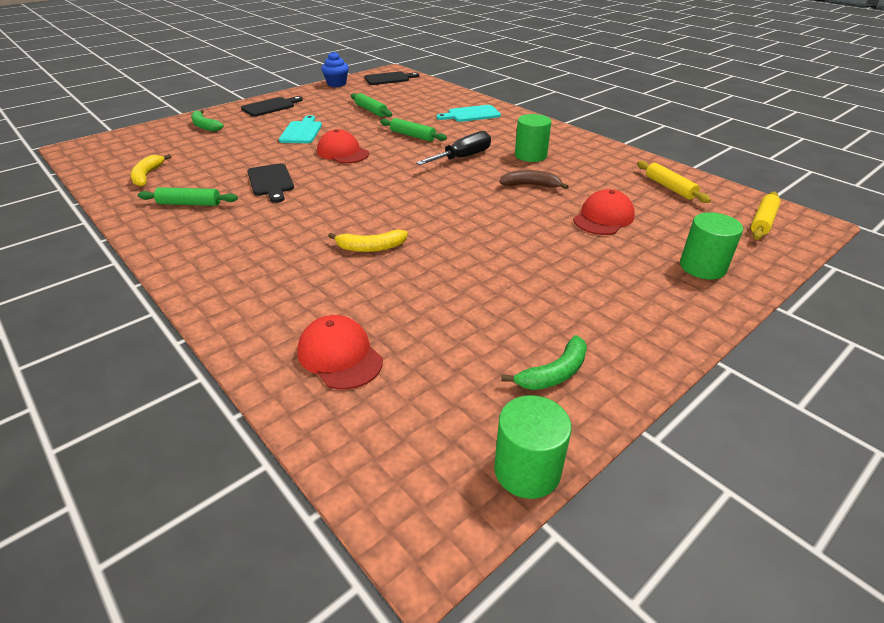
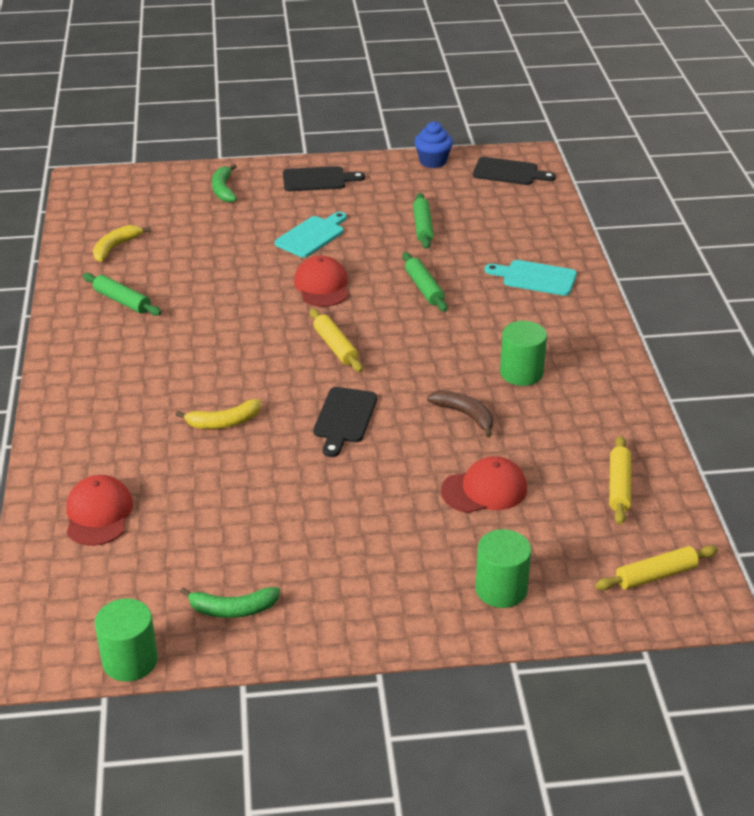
camera: 35 degrees right, 0 degrees up
(271, 182) = (215, 301): black cutting board -> black cutting board (344, 418)
(370, 247) = (223, 422): yellow banana -> yellow banana turned 45 degrees counterclockwise
(395, 179) = (335, 347): none -> yellow rolling pin
(462, 157) = (440, 344): black screwdriver -> none

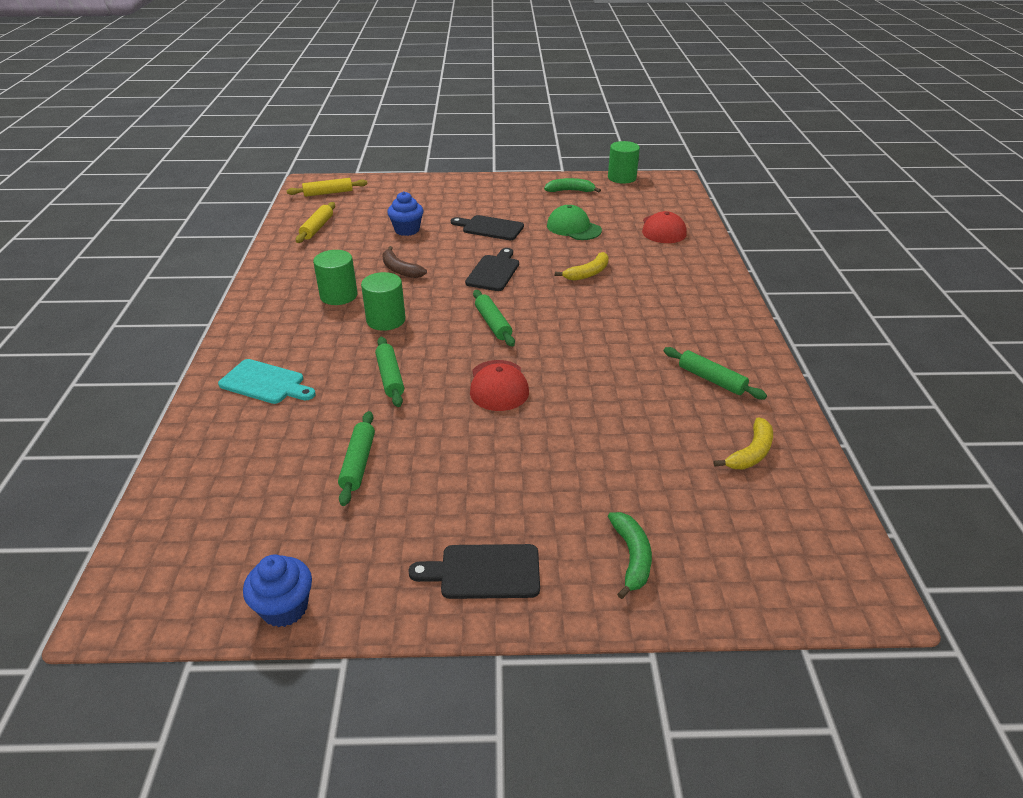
camera: 175 degrees left, 0 degrees up
(223, 422) = (588, 273): yellow banana -> yellow banana turned 150 degrees clockwise
(235, 509) = (573, 228): none -> green cap
(312, 236) = (503, 457): turquoise cutting board -> none
(335, 347) = (493, 324): yellow rolling pin -> green rolling pin
(484, 490) = (407, 230): red cap -> blue cupcake
(501, 589) = (419, 192): green cylinder -> green cylinder (386, 320)
(509, 172) = (178, 569): black cutting board -> black cutting board (490, 228)

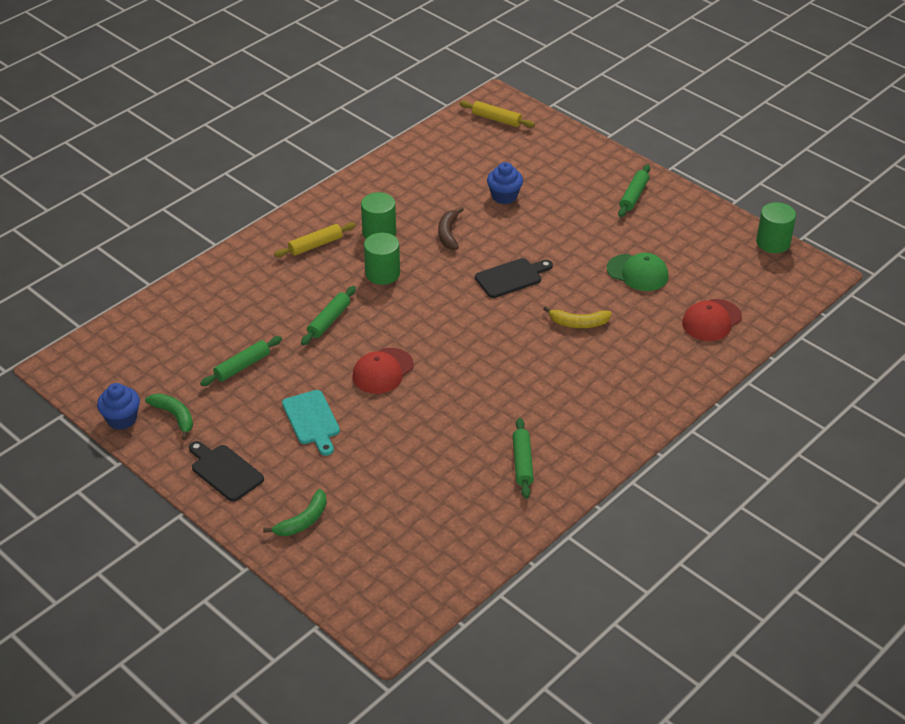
camera: 45 degrees right, 5 degrees up
(265, 383) = (257, 277): turquoise cutting board -> turquoise cutting board (312, 420)
(317, 228) = (442, 155): yellow rolling pin -> yellow rolling pin (315, 245)
(490, 228) = (570, 232): black cutting board -> none
(493, 324) = (446, 322): green rolling pin -> green rolling pin (633, 196)
(570, 191) = (699, 231): green banana -> green banana (174, 416)
(573, 228) = (637, 273): green cap -> green cap turned 120 degrees clockwise
(751, 453) = (462, 522): yellow banana -> none

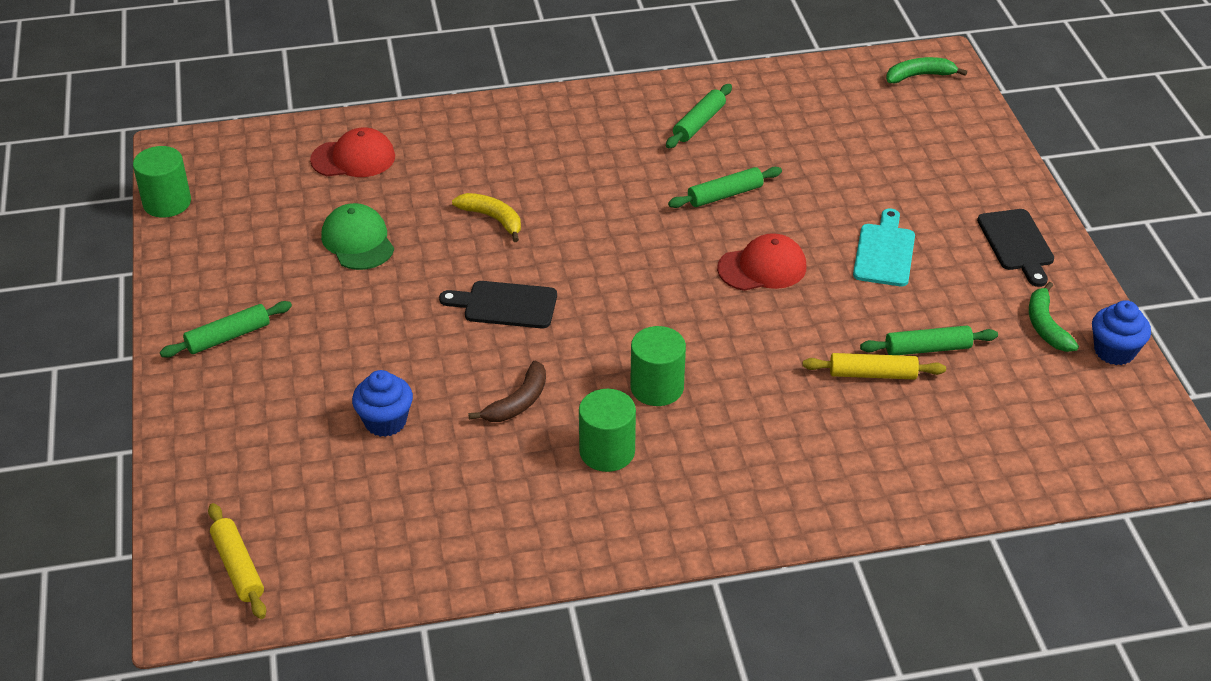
camera: 145 degrees left, 0 degrees up
(303, 521) = (960, 166): green banana -> green banana (919, 76)
(315, 245) = (711, 475): yellow rolling pin -> yellow rolling pin (872, 374)
(329, 320) = (777, 356): green rolling pin -> green rolling pin (725, 195)

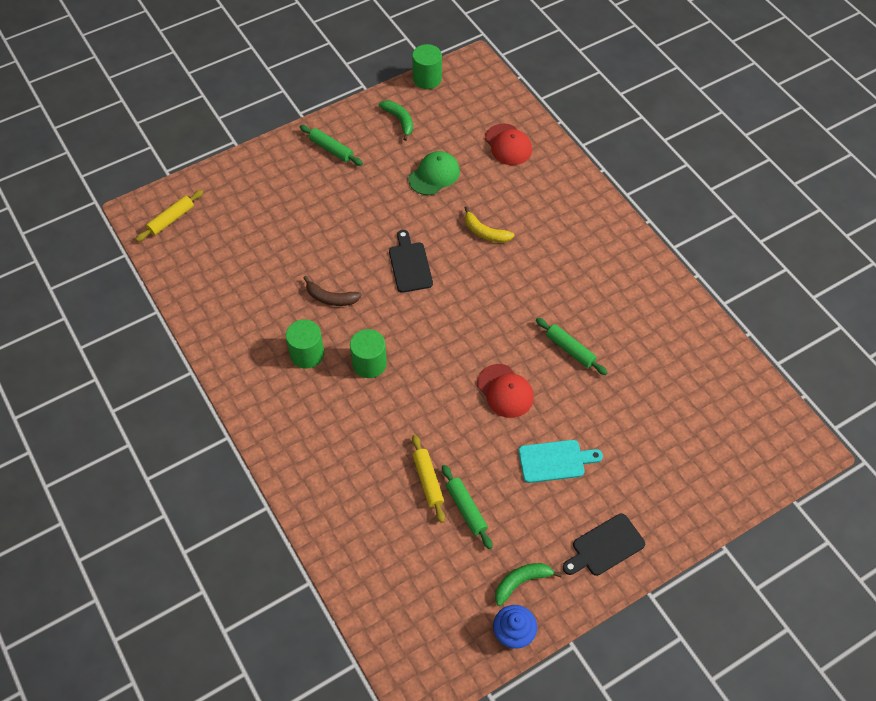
camera: 70 degrees right, 15 degrees up
(385, 421) = (293, 242): blue cupcake -> none
(493, 219) = (485, 232): yellow banana -> yellow banana turned 105 degrees clockwise
(699, 123) = (641, 313): green rolling pin -> none
(919, 76) = (779, 439): green banana -> green banana (399, 120)

